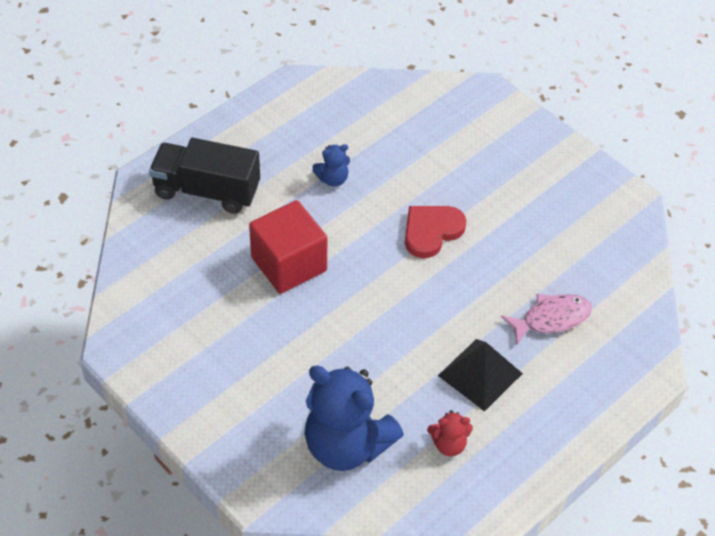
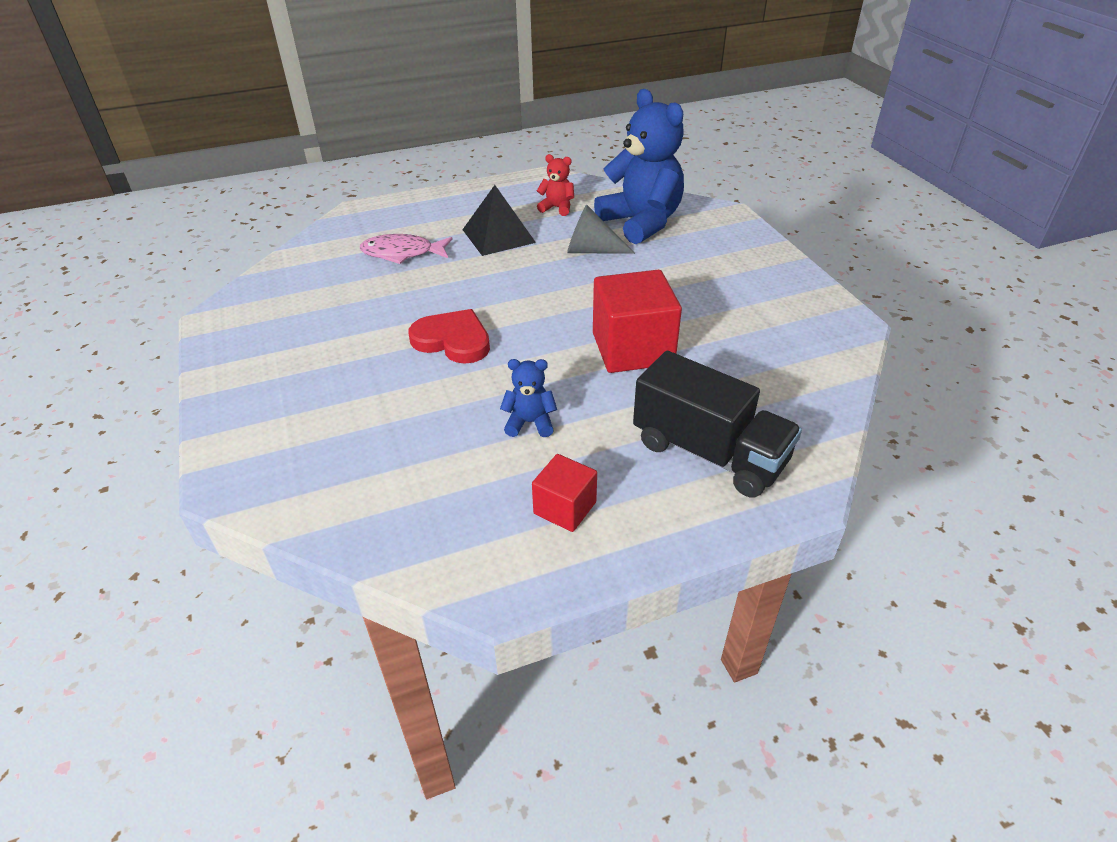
camera: 155 degrees left, 10 degrees down
(282, 131) = (565, 508): none -> red cube
(377, 379) = (591, 250): none -> grey cone
(431, 231) = (453, 340): red heart -> red heart turned 135 degrees counterclockwise

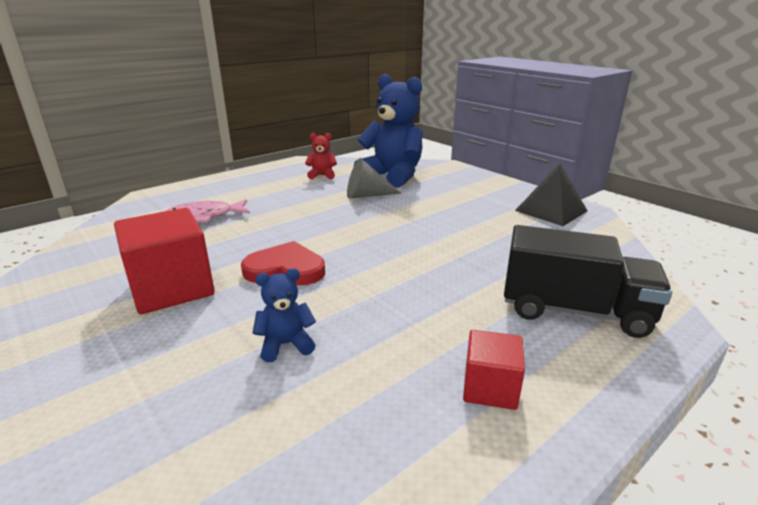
camera: 20 degrees left, 15 degrees down
(498, 236) = (284, 196): black pyramid -> black pyramid (551, 210)
(530, 423) = (401, 320): blue teddy bear -> blue teddy bear (286, 344)
(632, 349) = (448, 250): red cube -> red cube (172, 288)

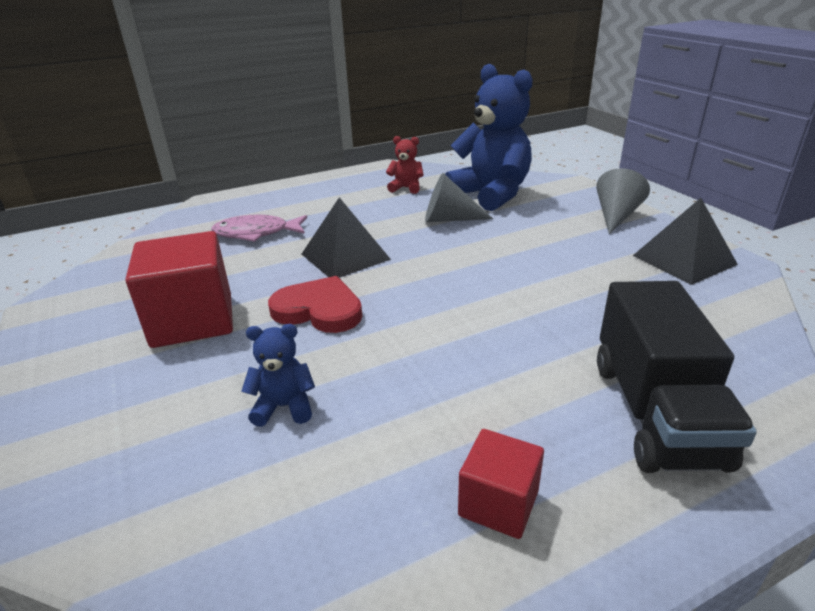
camera: 15 degrees right, 5 degrees up
(291, 228) = (345, 256): none -> black pyramid
(492, 185) = (616, 216): none -> grey cone
(574, 311) = (655, 412): black truck -> black truck turned 60 degrees clockwise

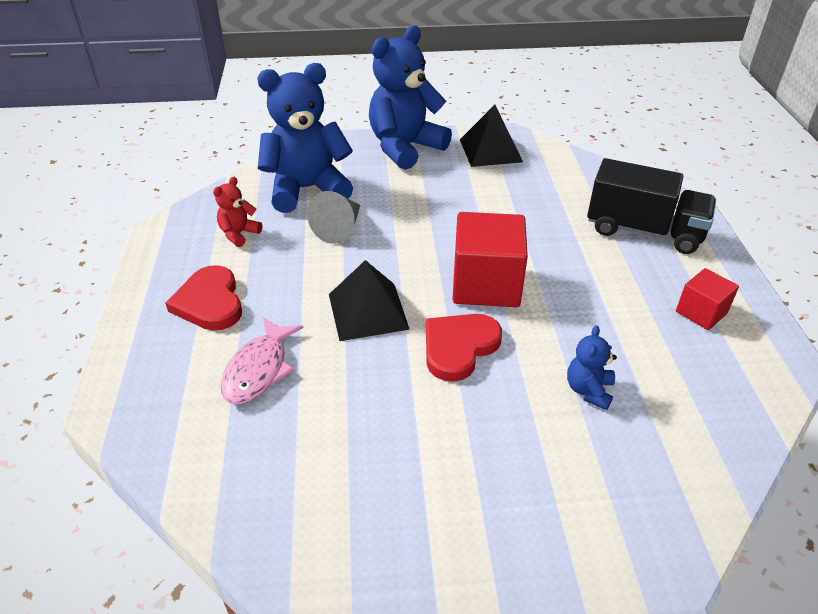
camera: 70 degrees left, 10 degrees up
(193, 320) = (431, 440): red cube -> red cube (486, 284)
(320, 200) = (210, 302): none -> red heart
(616, 216) = (405, 148): grey cone -> blue teddy bear

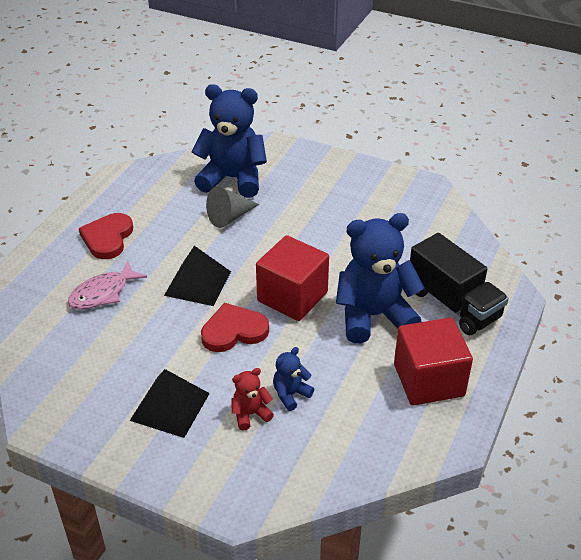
camera: 30 degrees right, 0 degrees up
(239, 234) = (161, 197): red teddy bear -> red teddy bear (250, 414)
(405, 148) = (333, 169): blue teddy bear -> blue teddy bear (374, 316)
(490, 150) = (398, 194): black pyramid -> black pyramid (170, 406)
(701, 312) = (428, 380): red cube -> red cube, size x1.82

